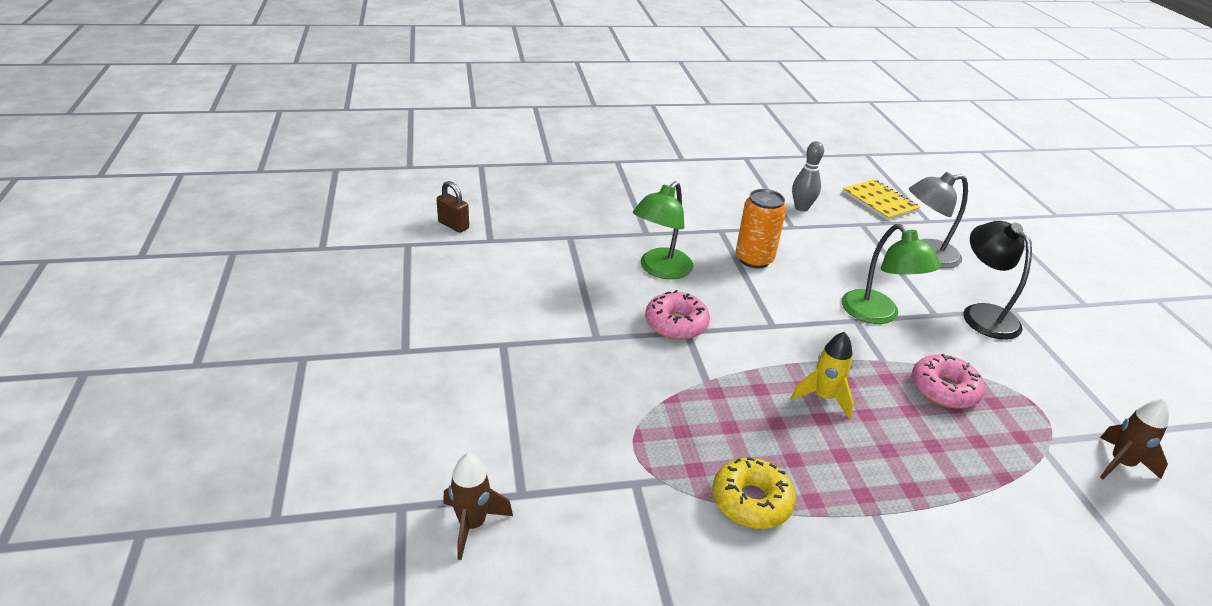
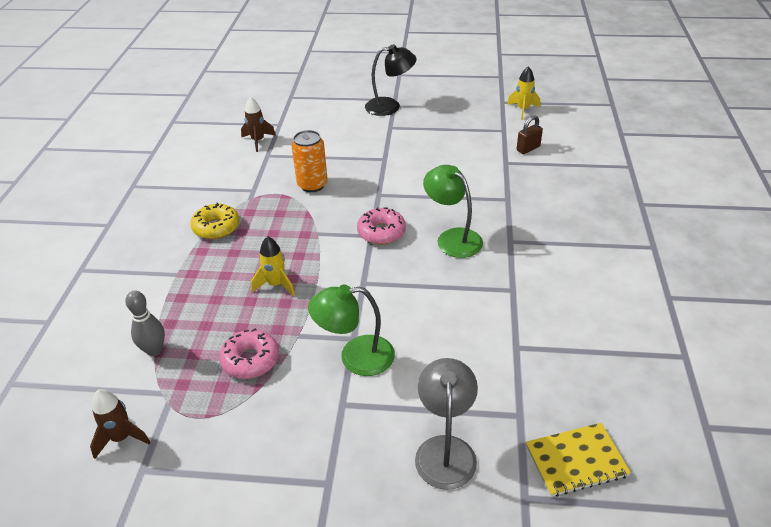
camera: 110 degrees right, 5 degrees up
(348, 230) = (523, 110): none -> yellow rocket
(754, 259) = (459, 299): orange can -> orange can (312, 185)
(801, 207) = (558, 369): grey bowling pin -> grey bowling pin (154, 350)
(982, 314) = (329, 448): black lamp -> black lamp (390, 106)

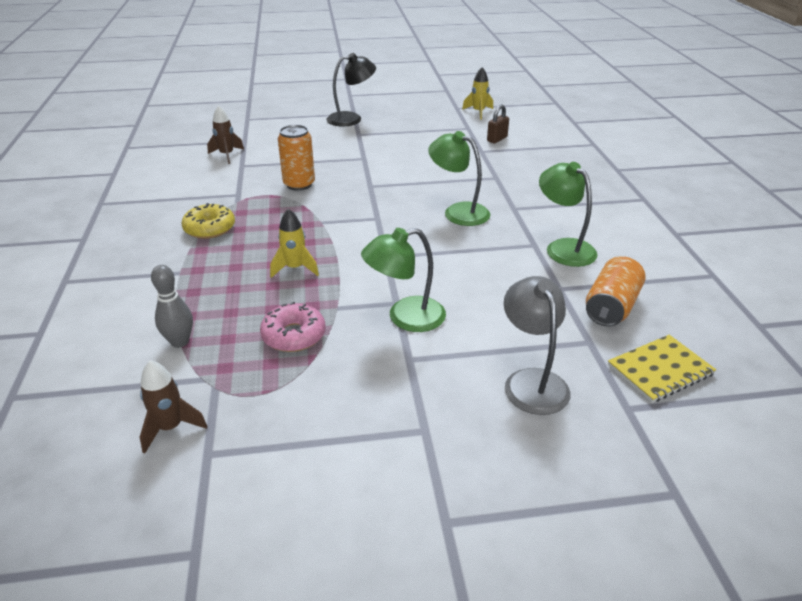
camera: 15 degrees left, 5 degrees down
(381, 232) = (386, 214): pink donut -> none
(540, 298) = (563, 248): none -> green lamp
(559, 378) = (611, 307): none -> orange can

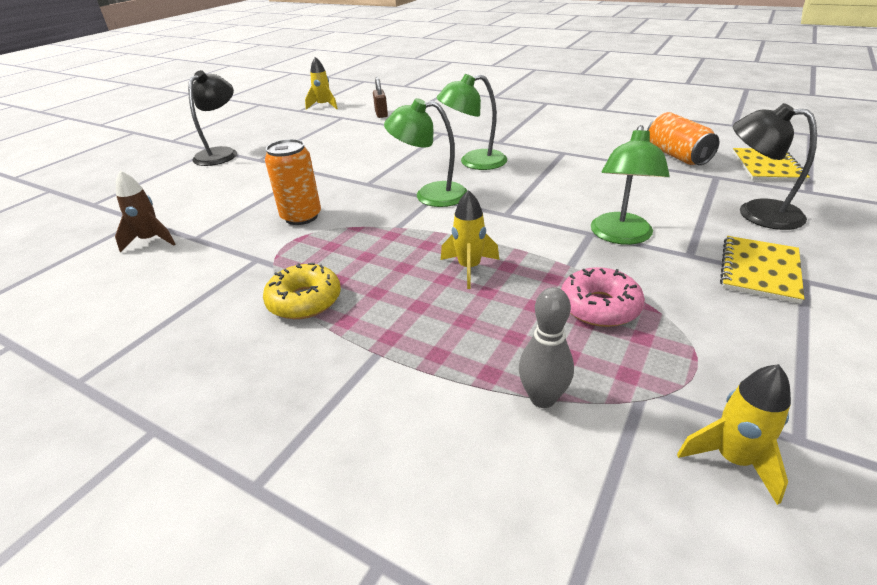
camera: 50 degrees left, 0 degrees up
(171, 428) = (732, 459): brown rocket -> yellow rocket
(418, 401) = (759, 270): none -> yellow notebook
(532, 381) = (756, 213): grey lamp -> black lamp
(563, 248) = (580, 145): green lamp -> green lamp (430, 195)

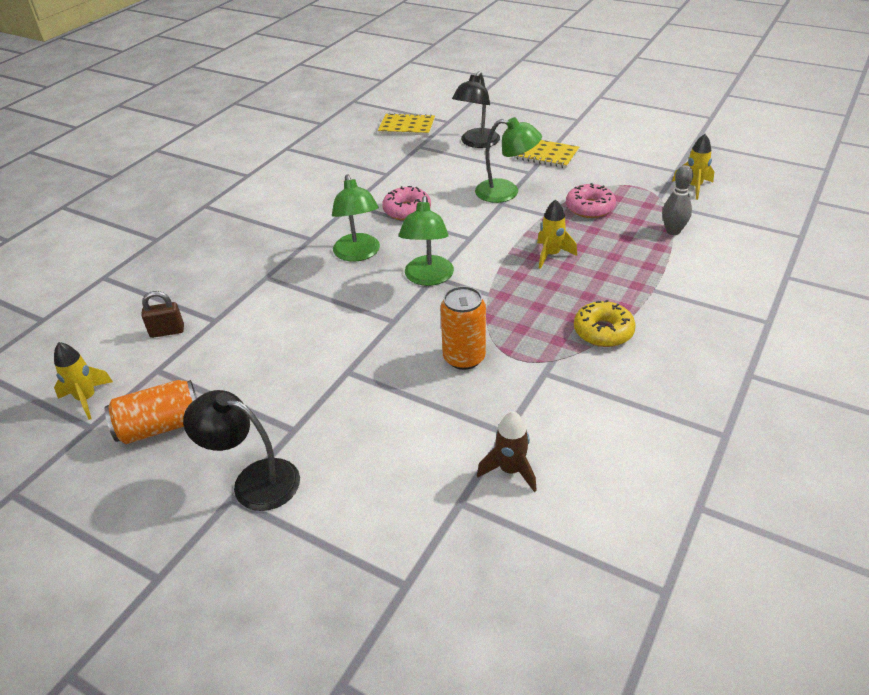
camera: 90 degrees left, 5 degrees up
(558, 178) = (407, 210): none -> pink donut
(676, 156) = (376, 155): orange can -> orange can (160, 426)

